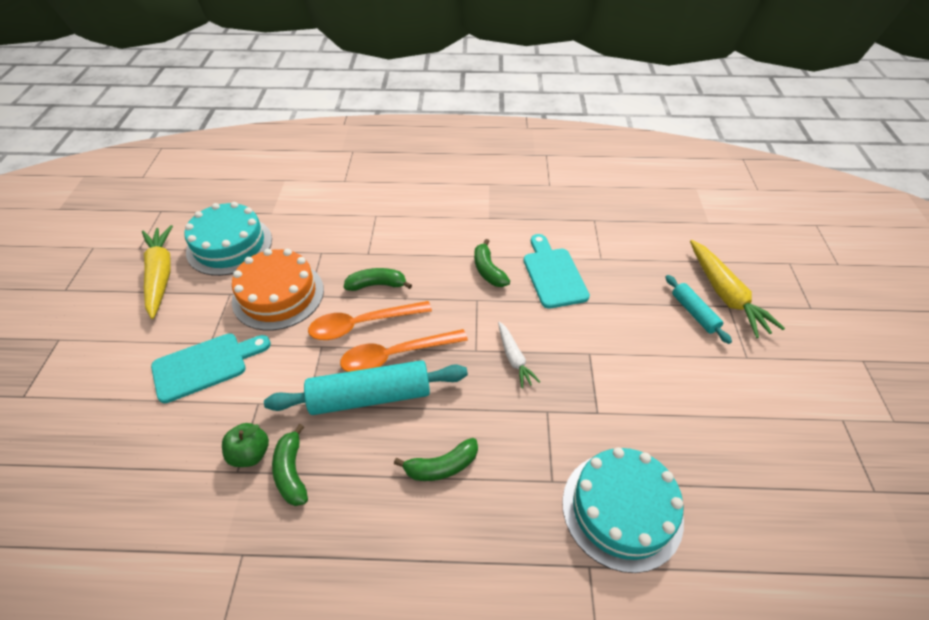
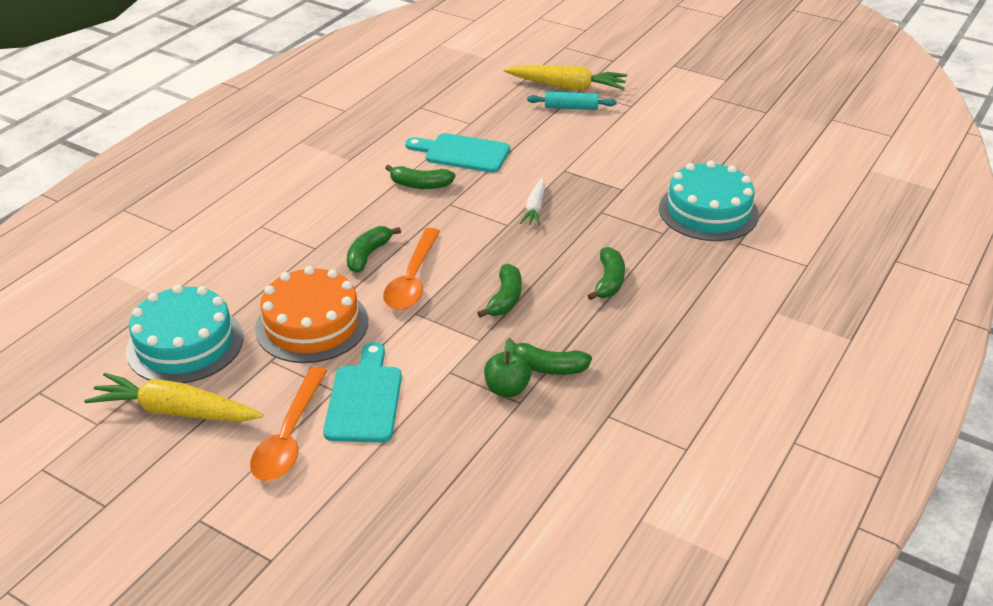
camera: 60 degrees left, 10 degrees down
(370, 397) = (505, 299): turquoise rolling pin -> green banana
(395, 355) = (471, 270): orange spoon -> orange spoon (289, 436)
(514, 358) = (535, 208): white carrot -> white carrot turned 90 degrees clockwise

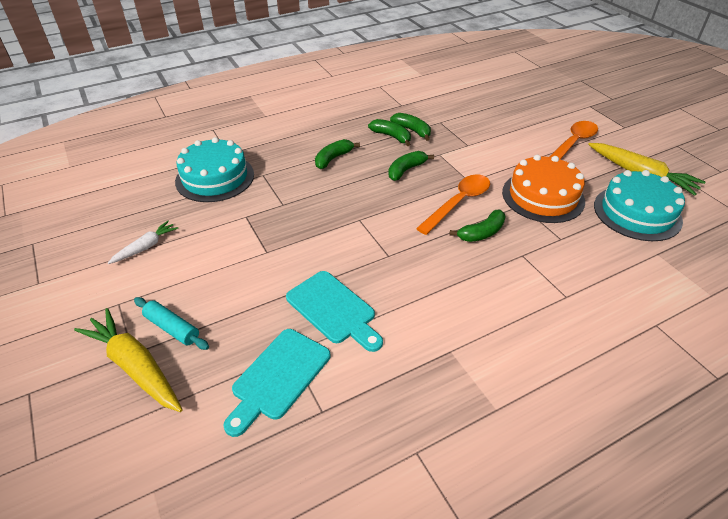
camera: 150 degrees left, 5 degrees up
(364, 399) = (523, 147): turquoise cutting board -> turquoise cutting board (278, 377)
(420, 185) = (400, 286): green banana -> green banana (391, 136)
(507, 389) = (442, 128): green apple -> none
(535, 208) = (326, 225): white carrot -> white carrot (145, 247)

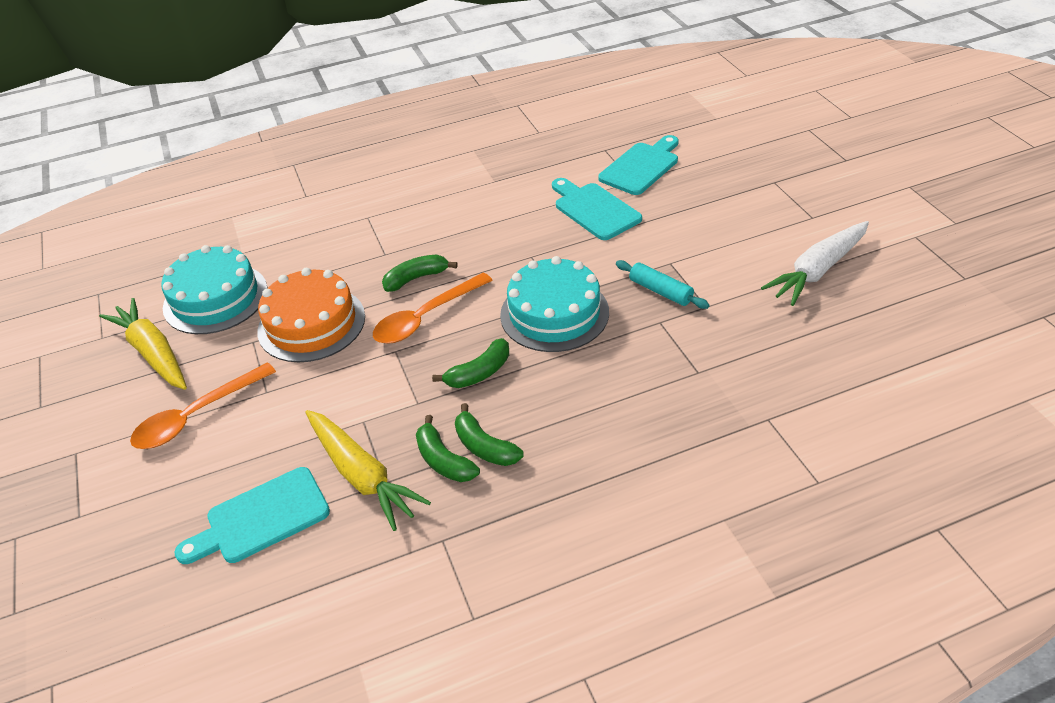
camera: 170 degrees left, 0 degrees up
(135, 366) = (766, 174): yellow carrot -> yellow carrot (362, 475)
(145, 247) = (818, 270): white carrot -> white carrot, size x1.75
(172, 328) = (746, 198): turquoise rolling pin -> turquoise rolling pin (660, 291)
(215, 177) = (771, 369): turquoise cake -> turquoise cake (554, 313)
(333, 158) = (589, 400): green banana -> none
(495, 108) = (261, 518): none -> turquoise cutting board

